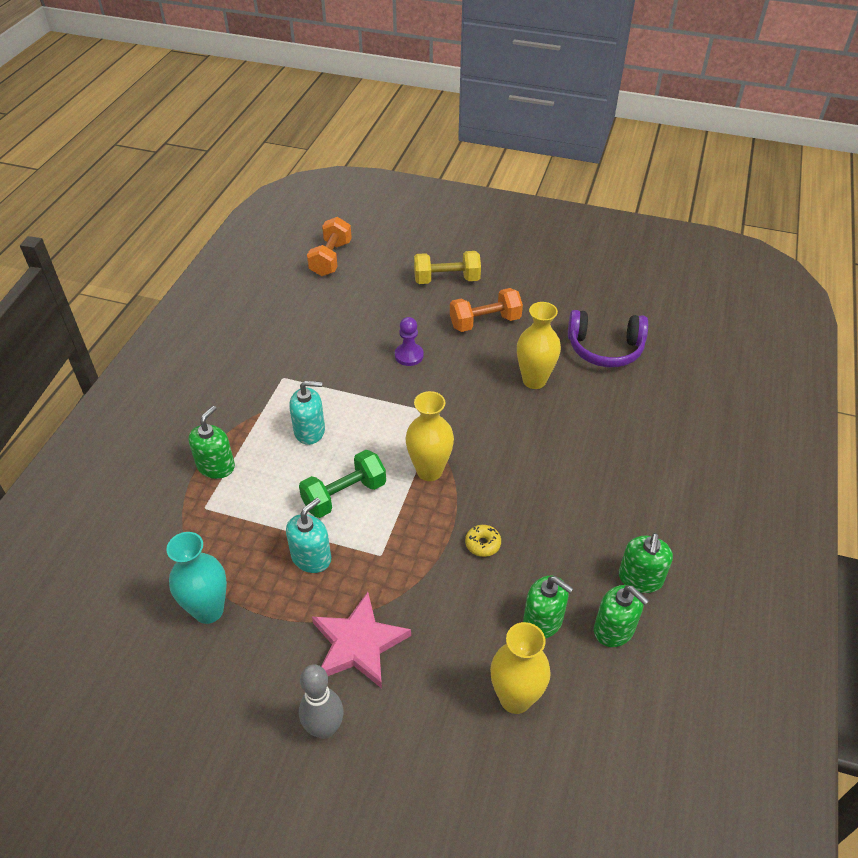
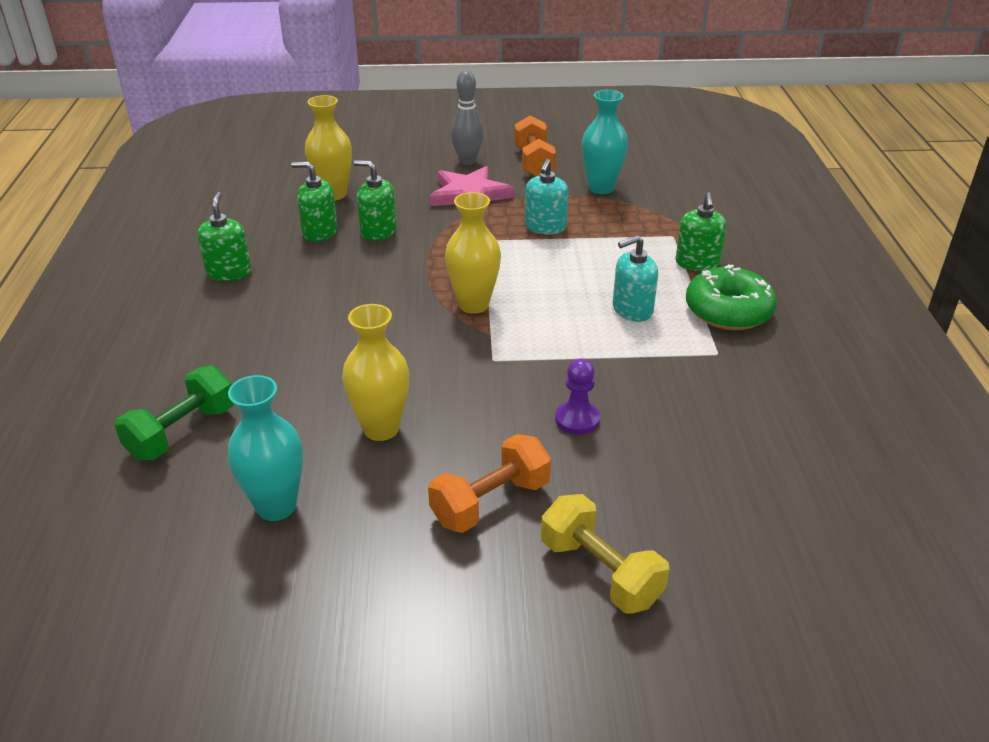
camera: 160 degrees right, 10 degrees down
(241, 410) = (728, 311): none -> green donut
(331, 258) = (841, 559): orange dumbbell -> orange dumbbell (534, 162)
(344, 495) = (549, 269): green dumbbell -> green dumbbell (182, 432)
(446, 280) = (600, 572): yellow dumbbell -> yellow dumbbell turned 75 degrees clockwise
(482, 544) = (391, 264): yellow donut -> none
(605, 348) = (276, 506): purple headphones -> turquoise vase
(614, 629) = (255, 239): green soap dispenser -> green soap dispenser (378, 232)

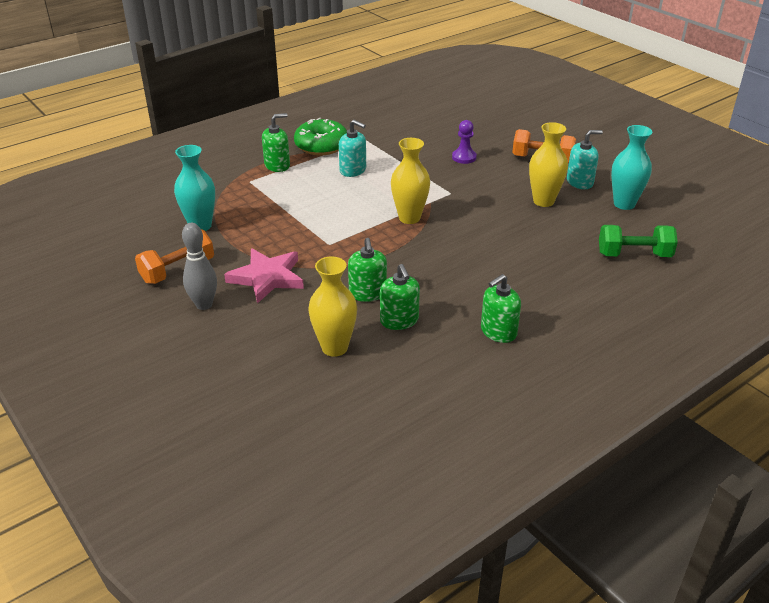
camera: 125 degrees left, 0 degrees up
(545, 227) = (285, 228): turquoise soap dispenser -> turquoise soap dispenser (580, 182)
(600, 572) = (539, 128): yellow dumbbell -> none

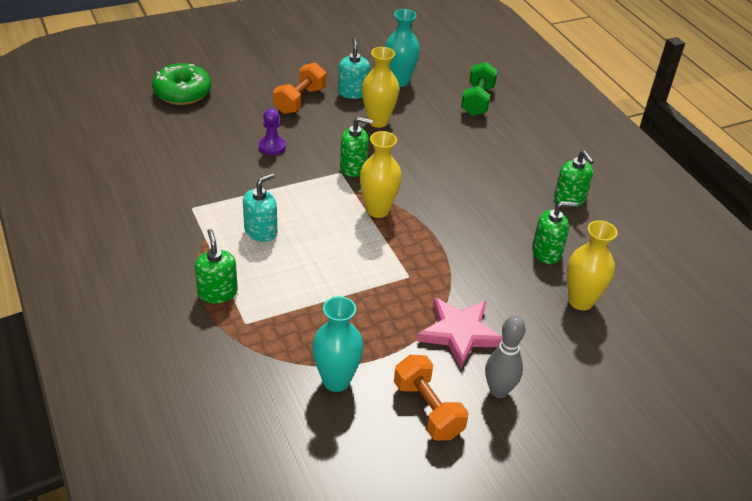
camera: 80 degrees left, 5 degrees up
(321, 146) = (186, 246): green donut -> green donut (182, 92)
(367, 293) = (501, 264): green soap dispenser -> green soap dispenser (353, 167)

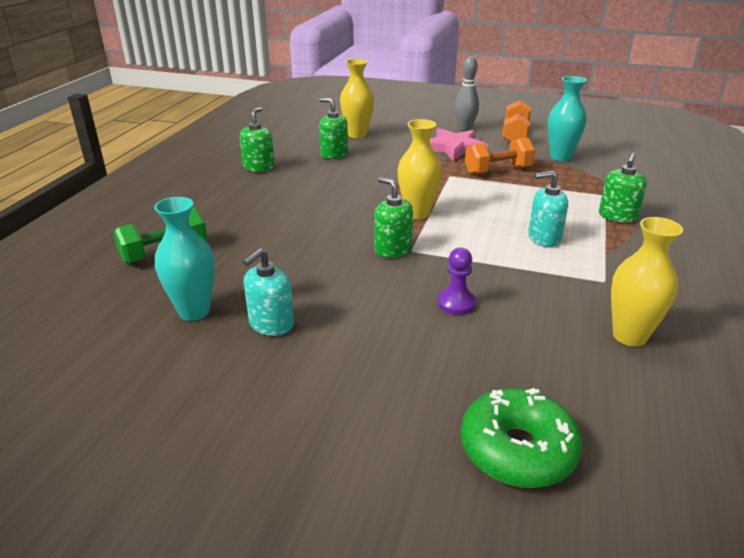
camera: 135 degrees left, 10 degrees down
(300, 100) = (352, 345): orange dumbbell -> orange dumbbell (498, 171)
(378, 121) = (300, 278): yellow vase -> yellow vase (629, 336)

